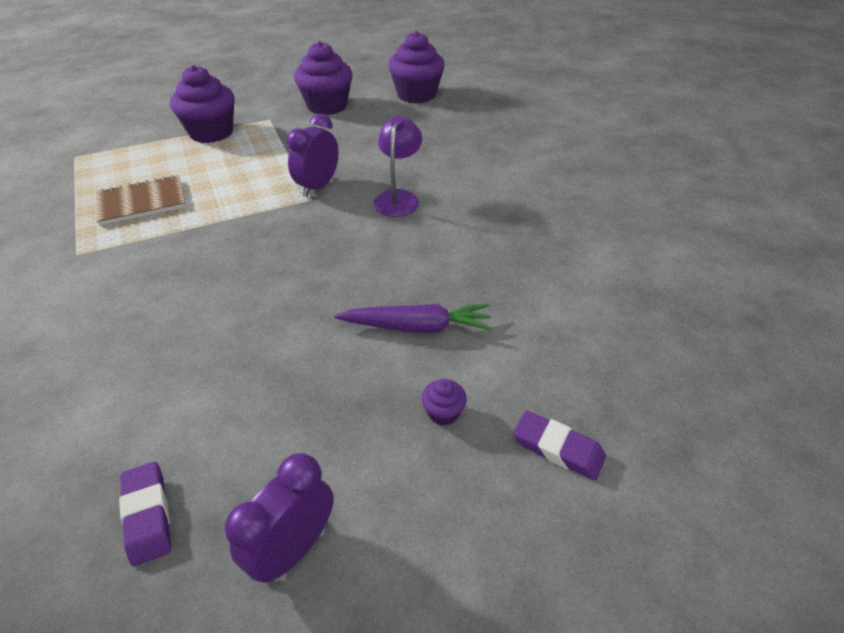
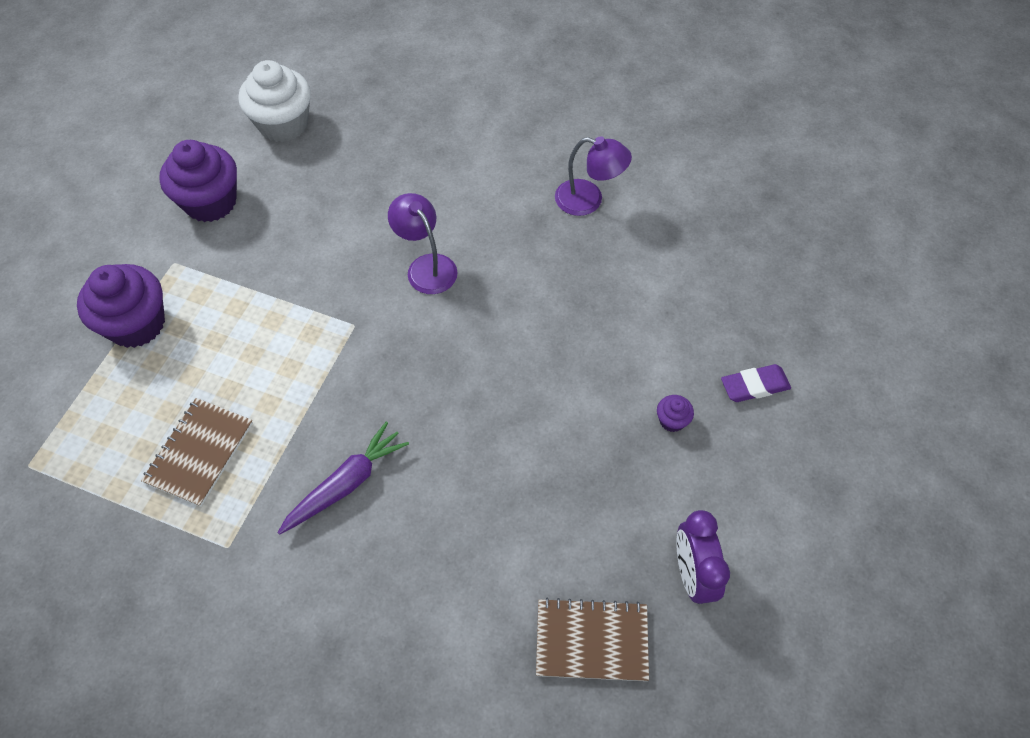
camera: 45 degrees left, 15 degrees up
(148, 515) = (591, 641): purple eraser -> brown notebook
(318, 186) = (341, 307): purple clock -> none
(416, 95) = (283, 124): purple cupcake -> white cupcake
(417, 327) = (585, 373): purple carrot -> purple carrot (346, 484)
(569, 229) = (588, 200): none -> purple lamp

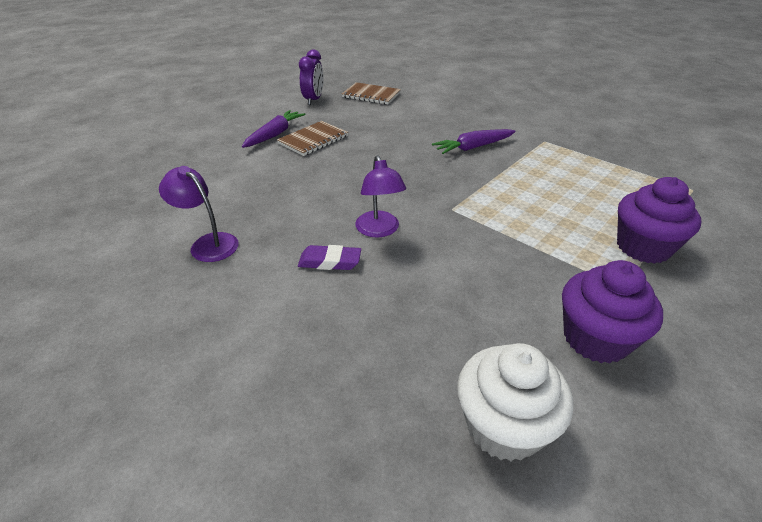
camera: 160 degrees left, 20 degrees down
(200, 453) = (568, 173): brown notebook -> brown notebook (313, 140)
(672, 420) = (274, 135): purple cupcake -> purple carrot
(754, 386) = (216, 136): purple eraser -> purple eraser (330, 262)

